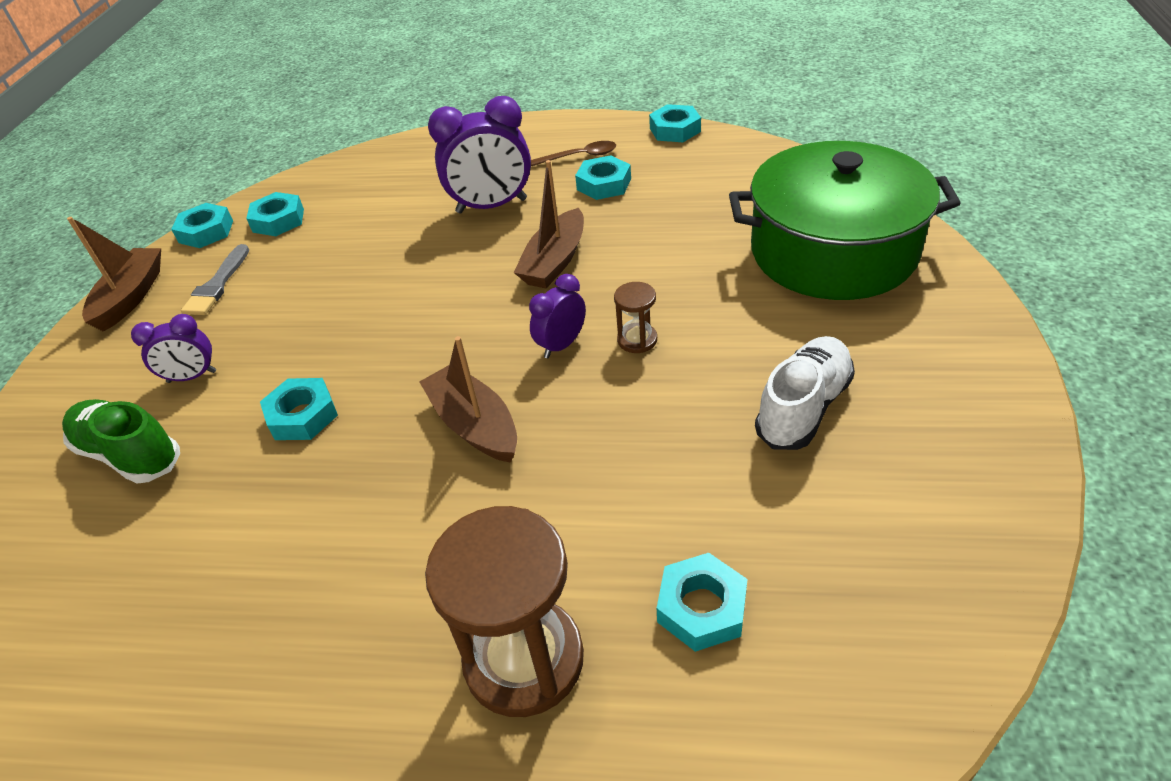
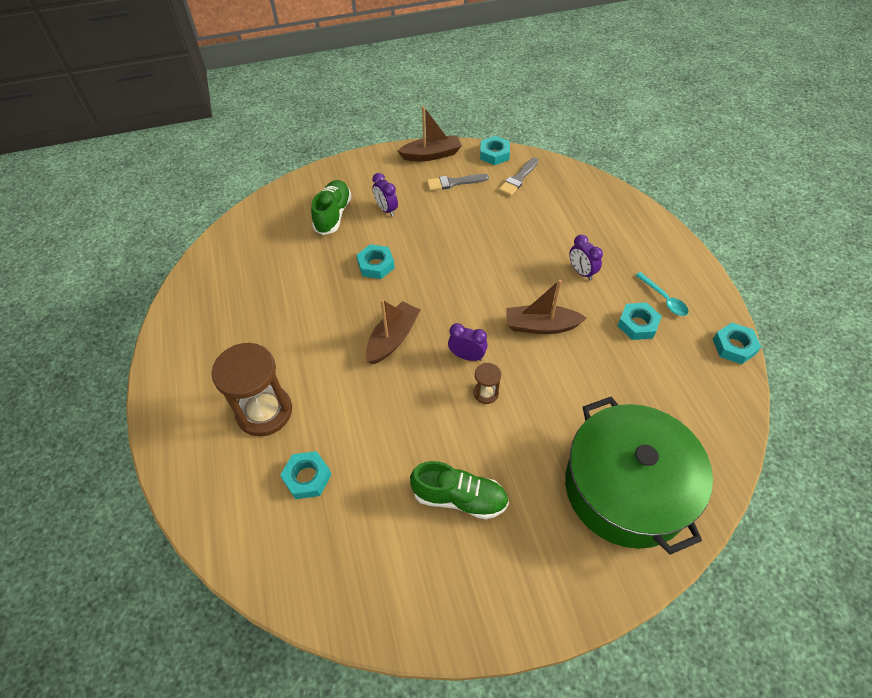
camera: 65 degrees right, 10 degrees up
(278, 220) = (518, 179): turquoise nut -> grey brush
(491, 206) = (581, 272): purple clock -> purple clock, size x0.56
(579, 157) = (664, 299): brown spoon -> turquoise spoon
(803, 407) = (459, 498): white shoe -> green shoe

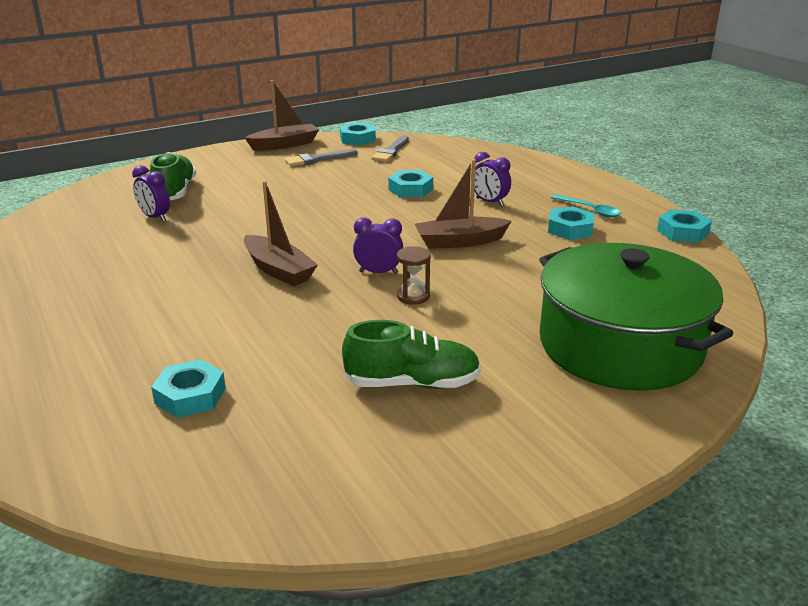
camera: 15 degrees left, 25 degrees down
(264, 412) = (114, 347): brown hourglass -> none
(376, 265) = (240, 220): turquoise nut -> turquoise nut (410, 189)
(386, 209) = (241, 183): purple clock -> purple clock (155, 217)
(393, 339) = (278, 270): brown boat -> brown boat turned 120 degrees clockwise

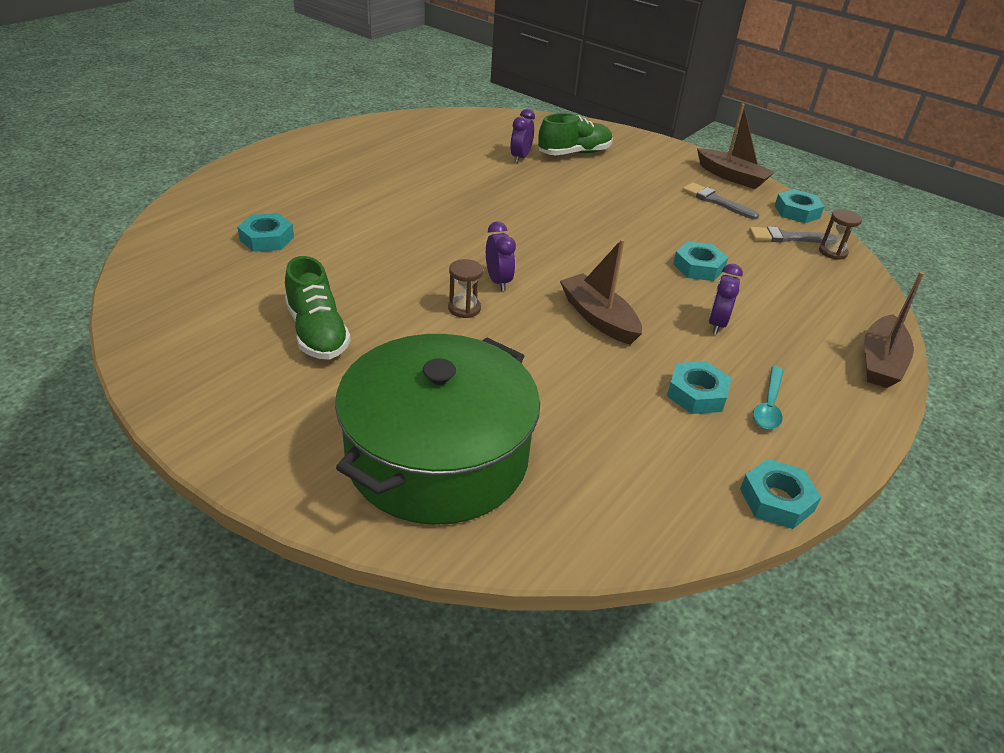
camera: 65 degrees right, 10 degrees up
(278, 270) = (468, 231): brown boat -> brown boat (880, 362)
(420, 144) = (832, 252): none -> brown hourglass

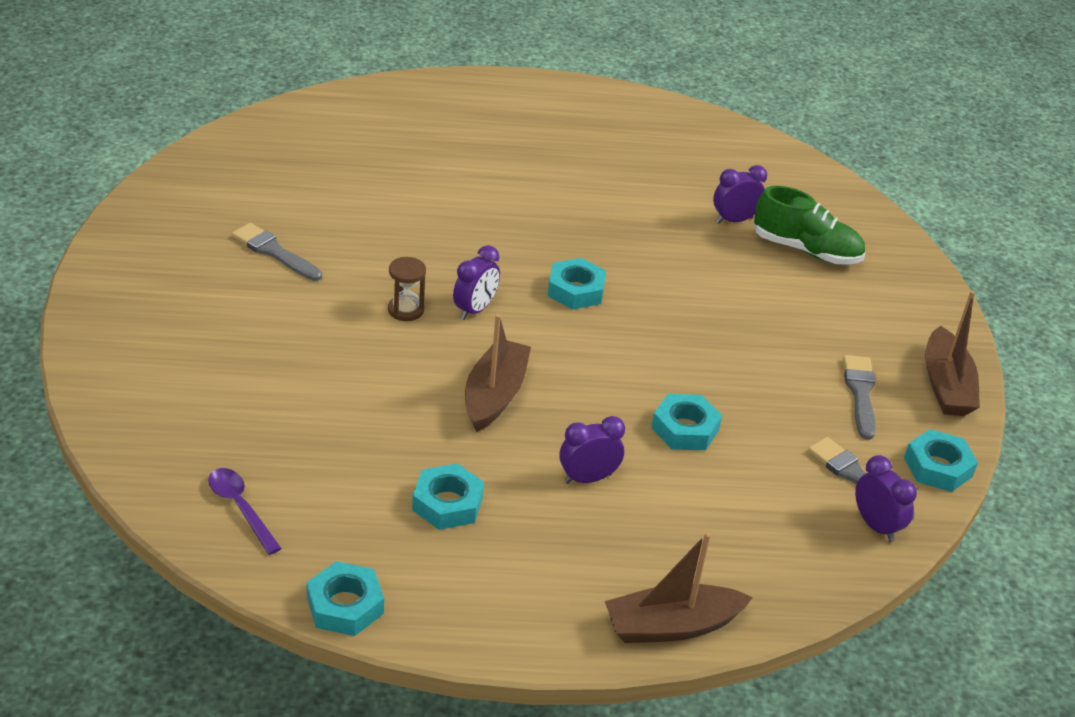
camera: 50 degrees right, 0 degrees up
(267, 238) = (368, 158): turquoise nut -> turquoise nut (575, 290)
(317, 333) = (274, 252): green shoe -> grey brush
(437, 457) = (194, 386): green pot -> none
(619, 504) = (240, 508): none -> purple spoon
(769, 405) = (486, 559): turquoise spoon -> none
(832, 252) = (876, 526): brown hourglass -> purple clock

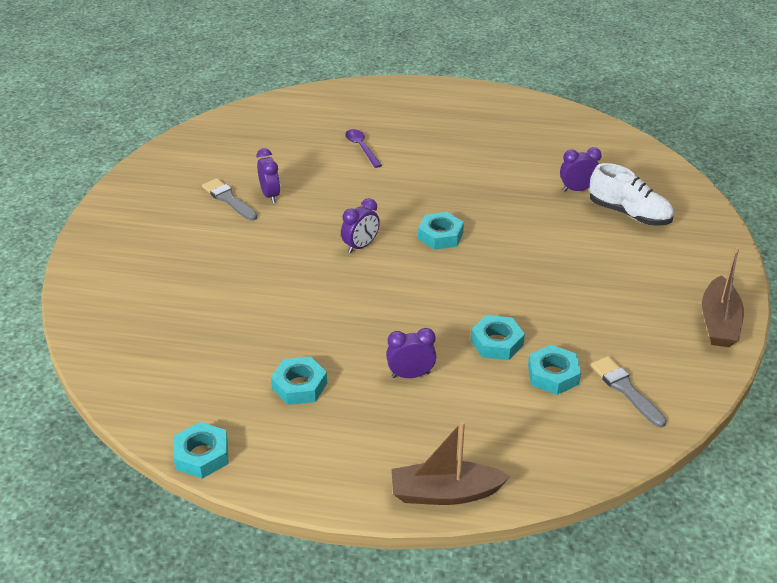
camera: 15 degrees right, 0 degrees up
(240, 508) = (149, 378): purple spoon -> purple spoon (361, 148)
(406, 310) = (310, 244): brown hourglass -> none
(495, 395) = (357, 309): brown boat -> none
(806, 250) = (629, 214): green shoe -> white shoe
(860, 393) = (645, 324): grey brush -> none
(876, 526) = (632, 428): purple clock -> purple clock (270, 195)
(938, 467) = (696, 386): turquoise nut -> turquoise nut (553, 375)

